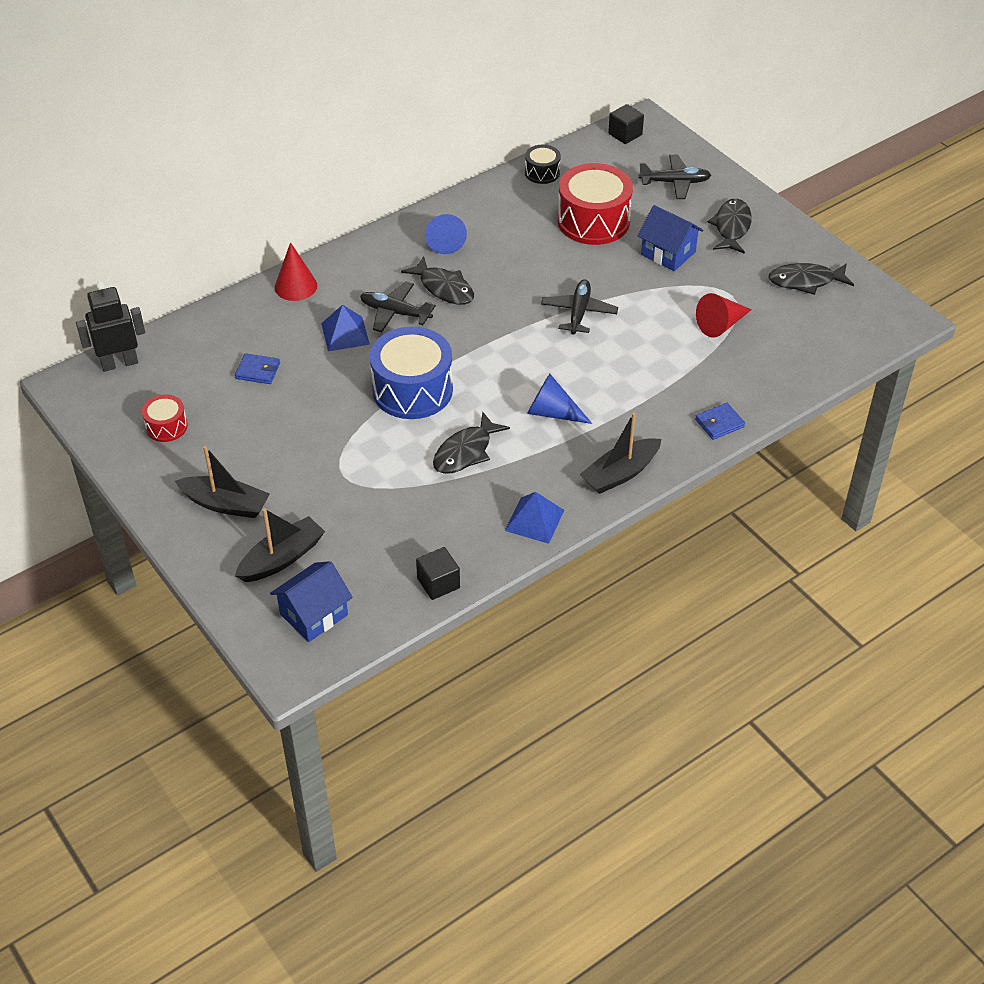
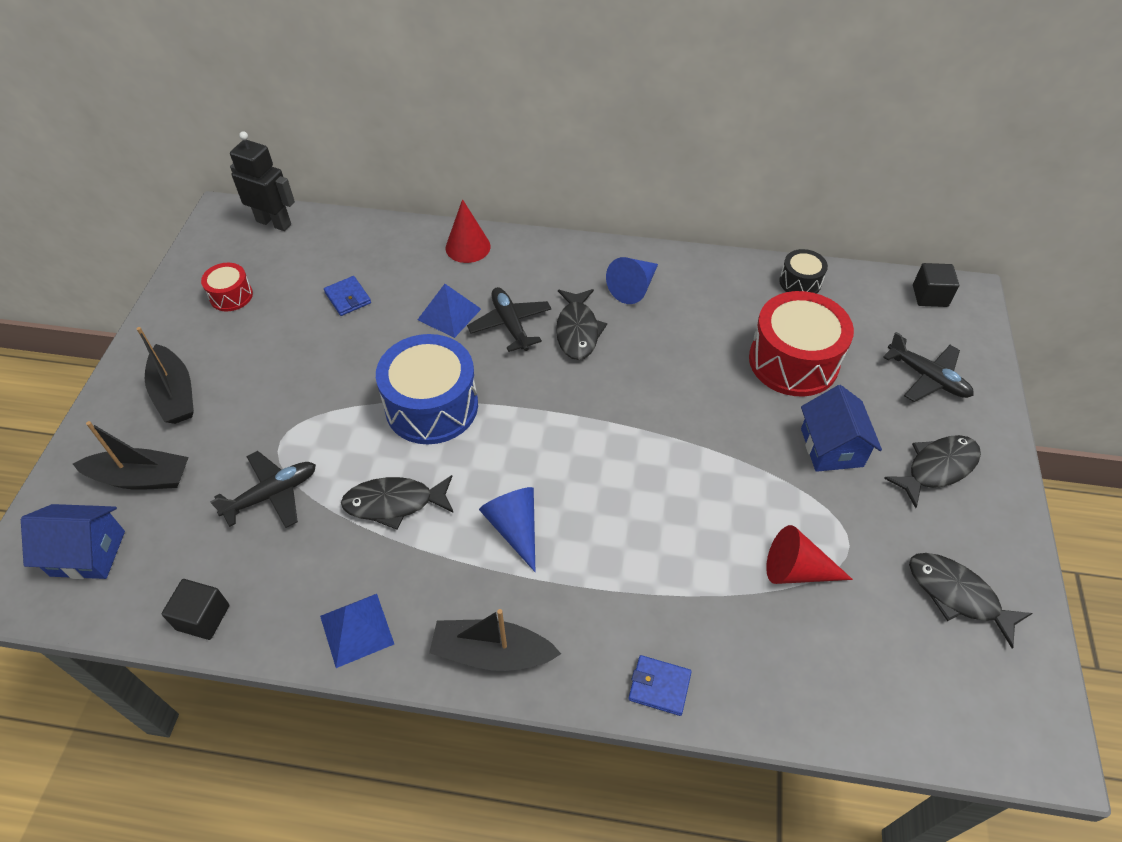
camera: 45 degrees right, 5 degrees up
(579, 312) = (666, 443): black plane -> black plane (272, 494)

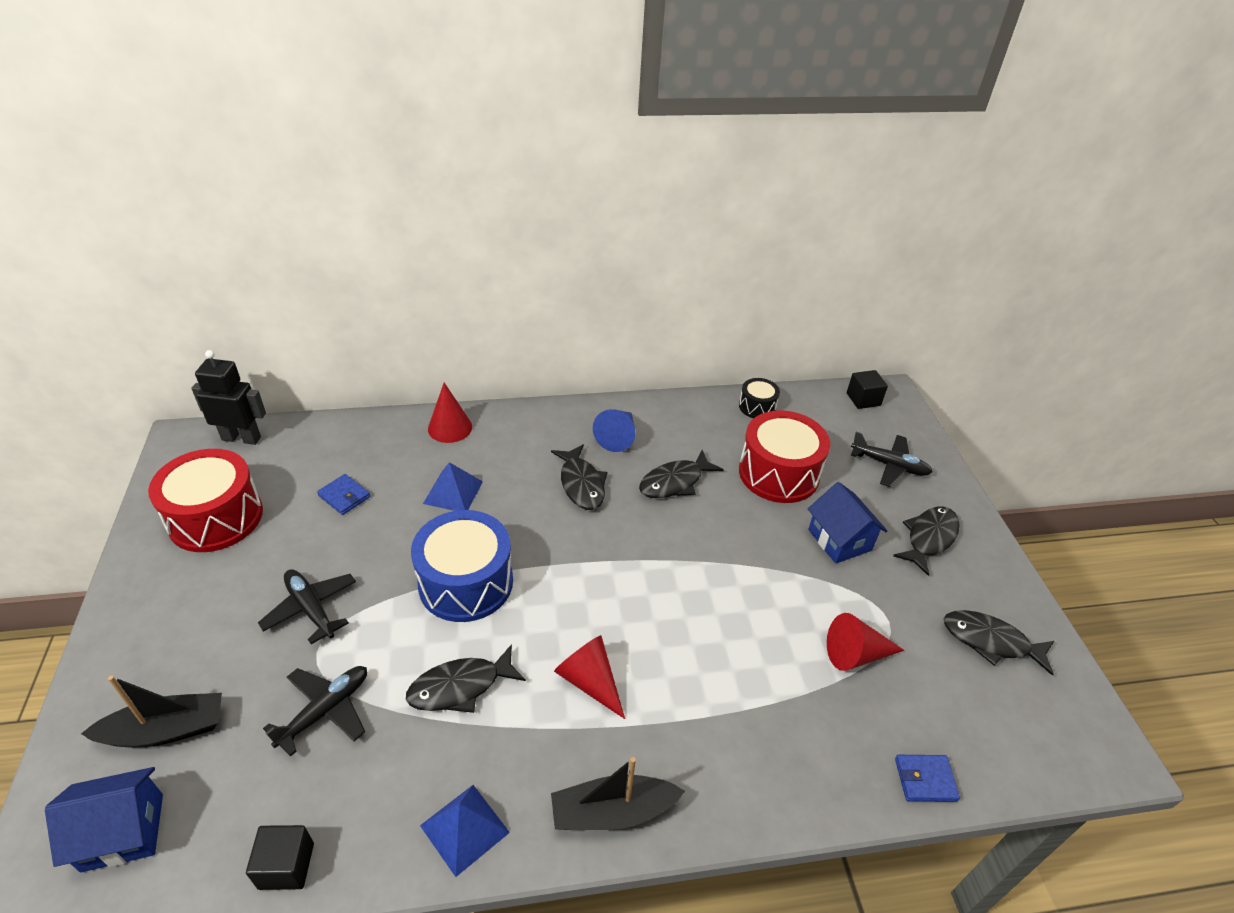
camera: 20 degrees left, 10 degrees down
(175, 394) = (180, 631): black boat -> none
(231, 296) = (216, 518): red drum -> red drum, size x1.99
(510, 324) = (516, 490): black plane -> black plane (310, 608)
(514, 528) = (589, 681): blue cone -> red cone
(659, 686) = (781, 797): blue wallet -> blue wallet (925, 779)
(675, 348) = (675, 482): none -> black fish

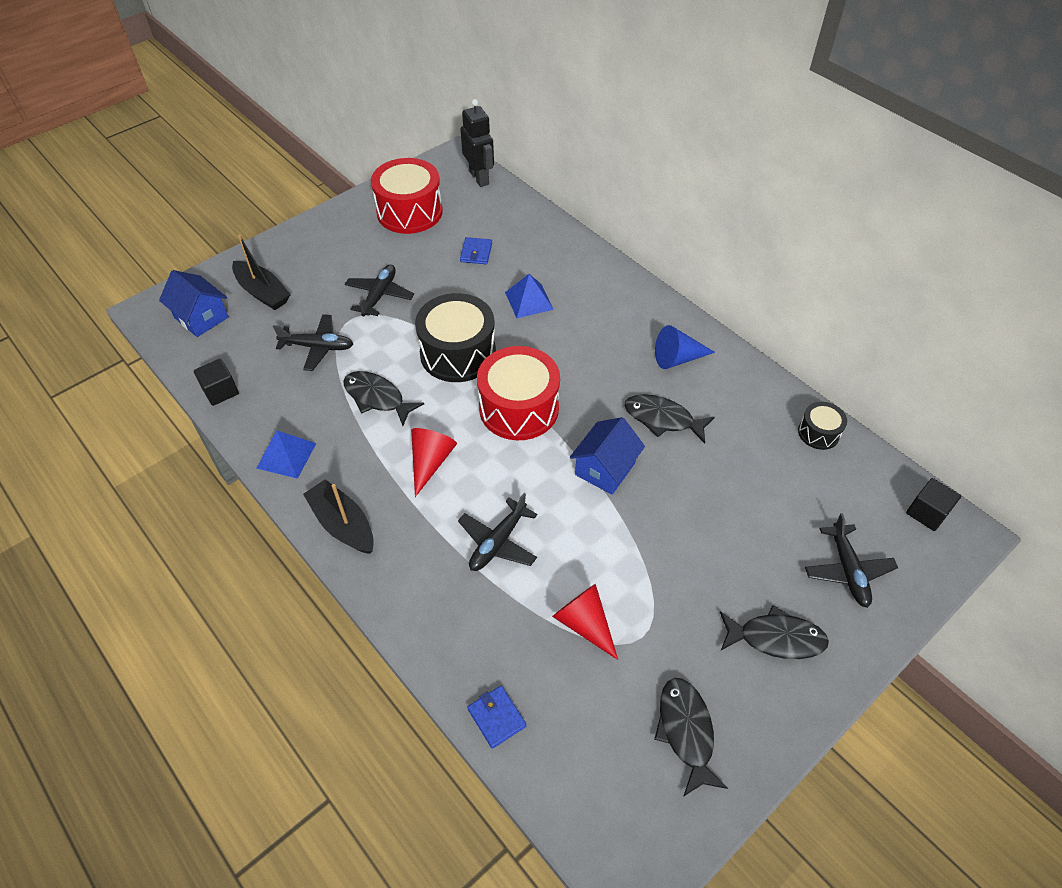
camera: 60 degrees right, 10 degrees up
(450, 428) = (587, 262): red cone -> none
(466, 582) = (458, 353): blue drum -> black drum
(581, 484) = (604, 364): black fish -> none
(729, 674) = (498, 542): none -> black plane
(778, 473) = (745, 486): red drum -> red drum (519, 408)
(839, 540) = (705, 564): blue house -> blue house (605, 469)

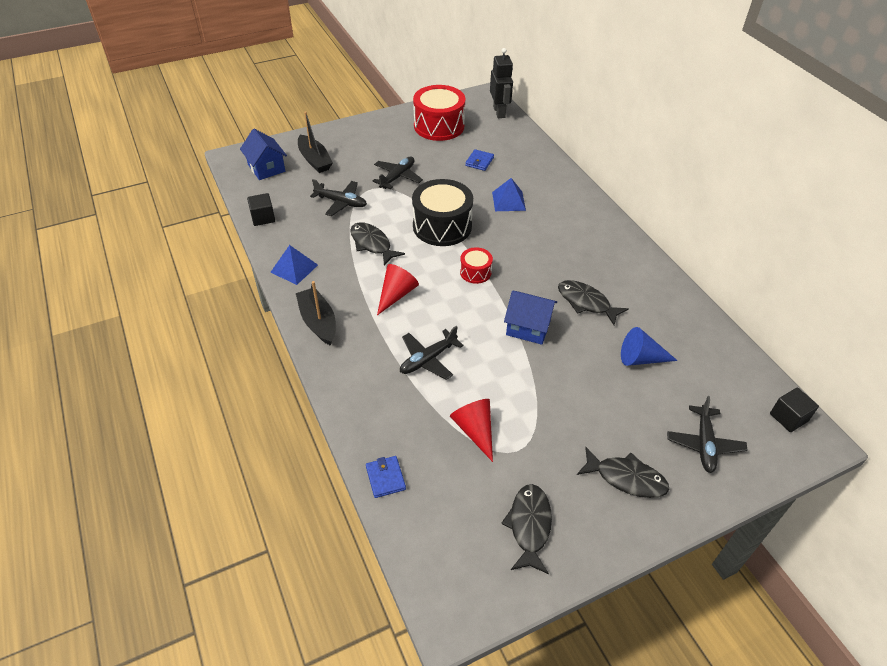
camera: 15 degrees right, 5 degrees down
(519, 408) = (475, 272): red drum -> red drum, size x0.50
(605, 469) = (528, 327): blue house -> blue house turned 60 degrees clockwise
(677, 358) = (613, 263): blue cone -> blue cone (641, 358)
(818, 433) = (713, 339): black drum -> none

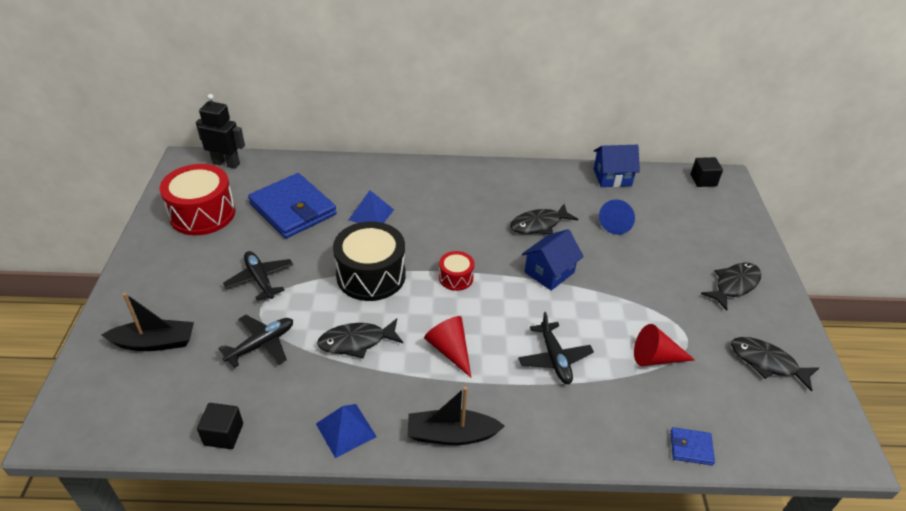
camera: 65 degrees left, 5 degrees down
(266, 168) = (121, 399): blue house -> blue house (612, 177)
(479, 161) = (293, 209): blue wallet -> blue wallet, size x2.37
(704, 444) = (714, 230): black plane -> none

